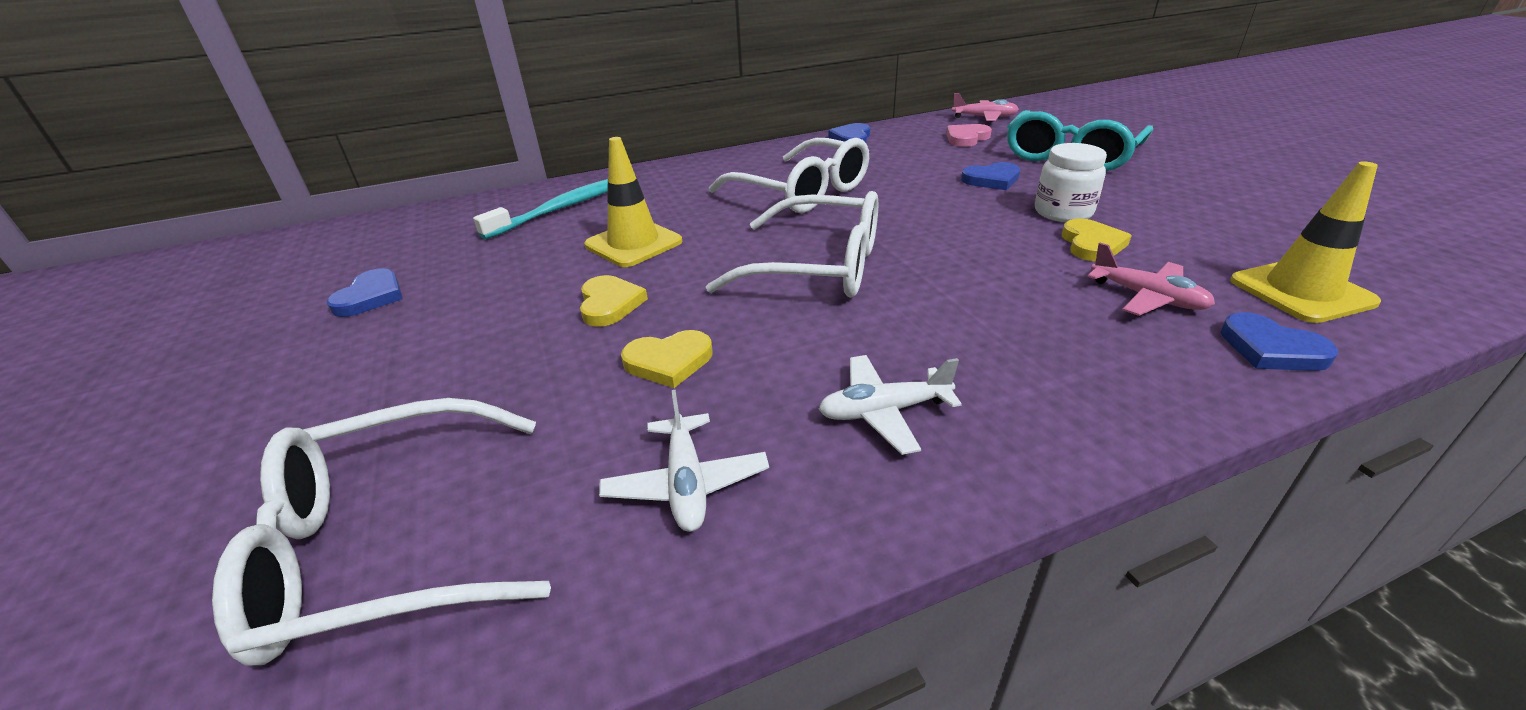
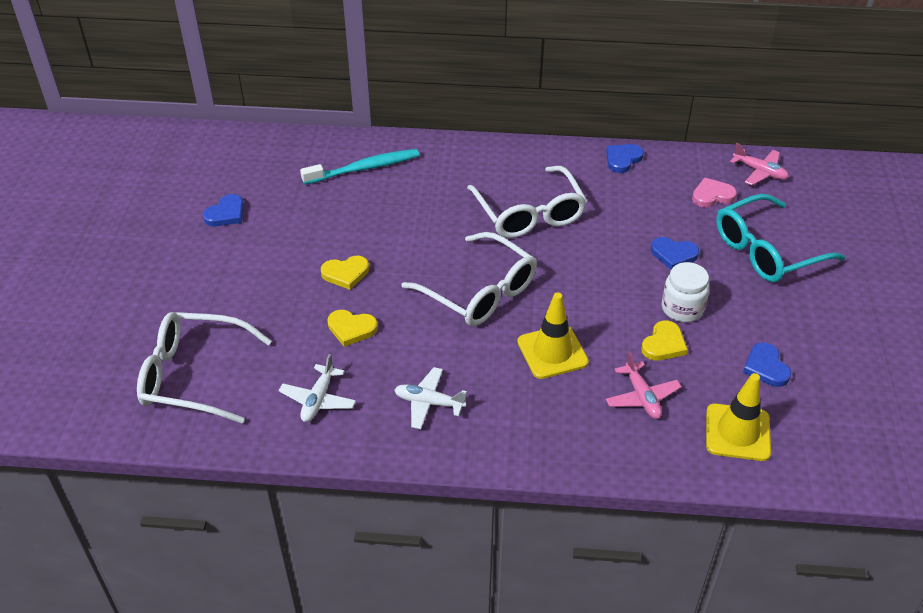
camera: 25 degrees right, 10 degrees up
(610, 304) = (345, 273): yellow heart -> yellow heart turned 60 degrees clockwise
(633, 243) = (387, 225): yellow traffic cone -> yellow traffic cone (552, 352)
(1271, 349) = (661, 456): blue heart -> blue heart (765, 367)

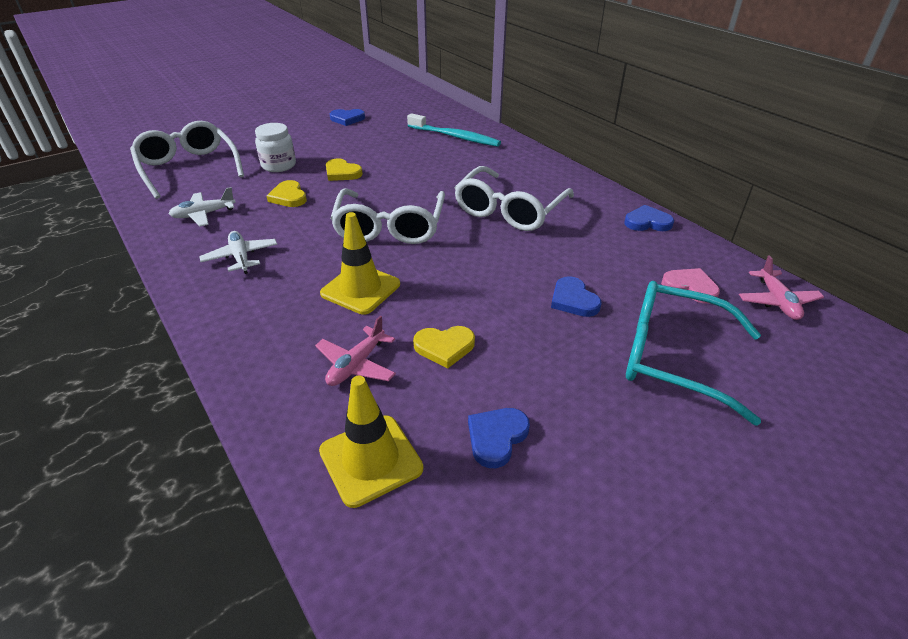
camera: 50 degrees right, 5 degrees down
(682, 308) = (508, 337): white jar -> white jar (279, 165)

